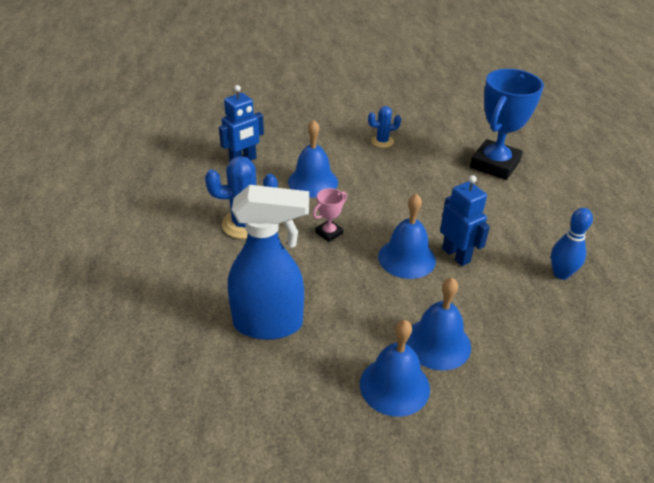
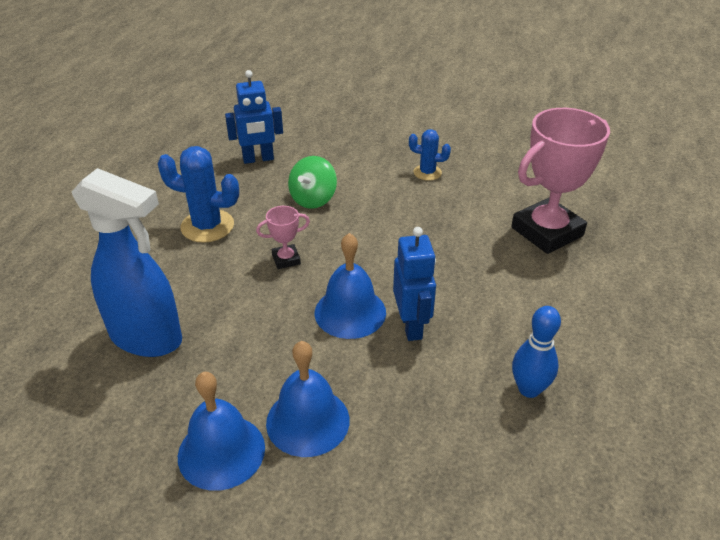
camera: 25 degrees right, 0 degrees up
(313, 182) = (313, 199): blue bell -> green spinning top
(495, 164) = (547, 232): blue trophy -> pink trophy

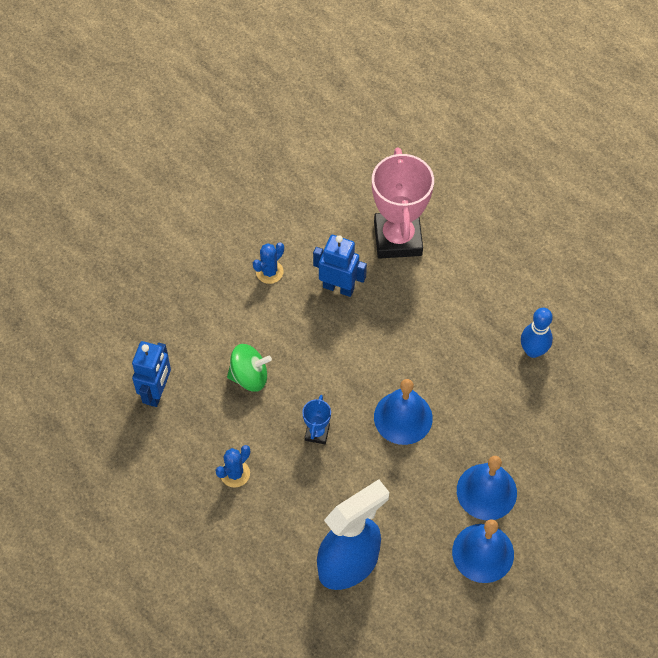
camera: 60 degrees left, 20 degrees up
(207, 226) = (235, 473): blue cactus -> blue cactus, size x0.59
(286, 259) = (317, 433): pink trophy -> blue trophy
(313, 199) = (249, 376): green spinning top -> green spinning top turned 60 degrees counterclockwise
(411, 326) = (440, 386): blue robot -> blue robot (338, 287)

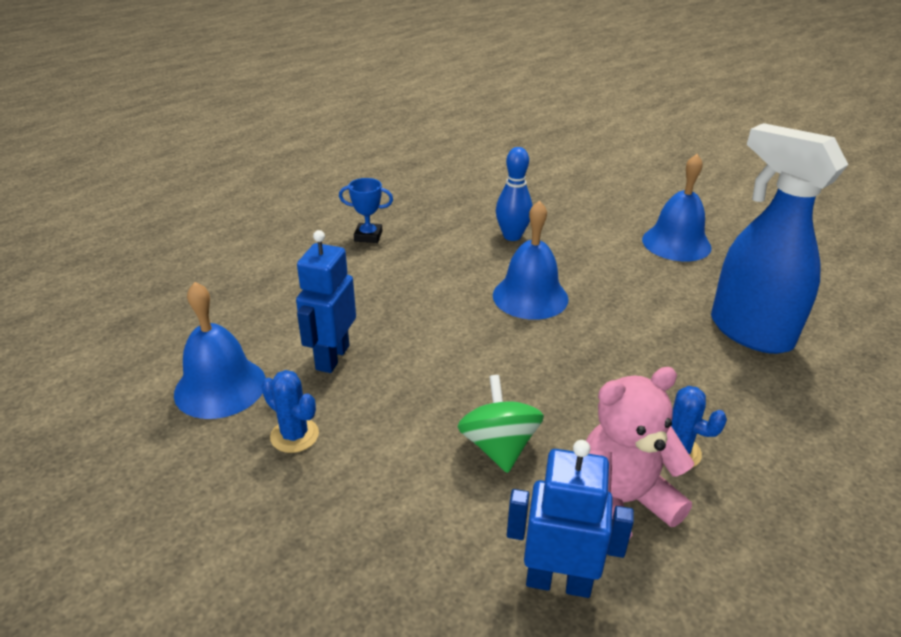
camera: 95 degrees left, 25 degrees down
(201, 433) = (622, 502): none -> pink teddy bear
(317, 433) = (575, 368): blue trophy -> blue trophy (368, 236)
(398, 238) = (256, 307): pink trophy -> none
(486, 491) = (604, 241): blue bell -> blue bell (220, 387)
(533, 351) = (425, 215): blue bowling pin -> blue bowling pin (512, 236)

